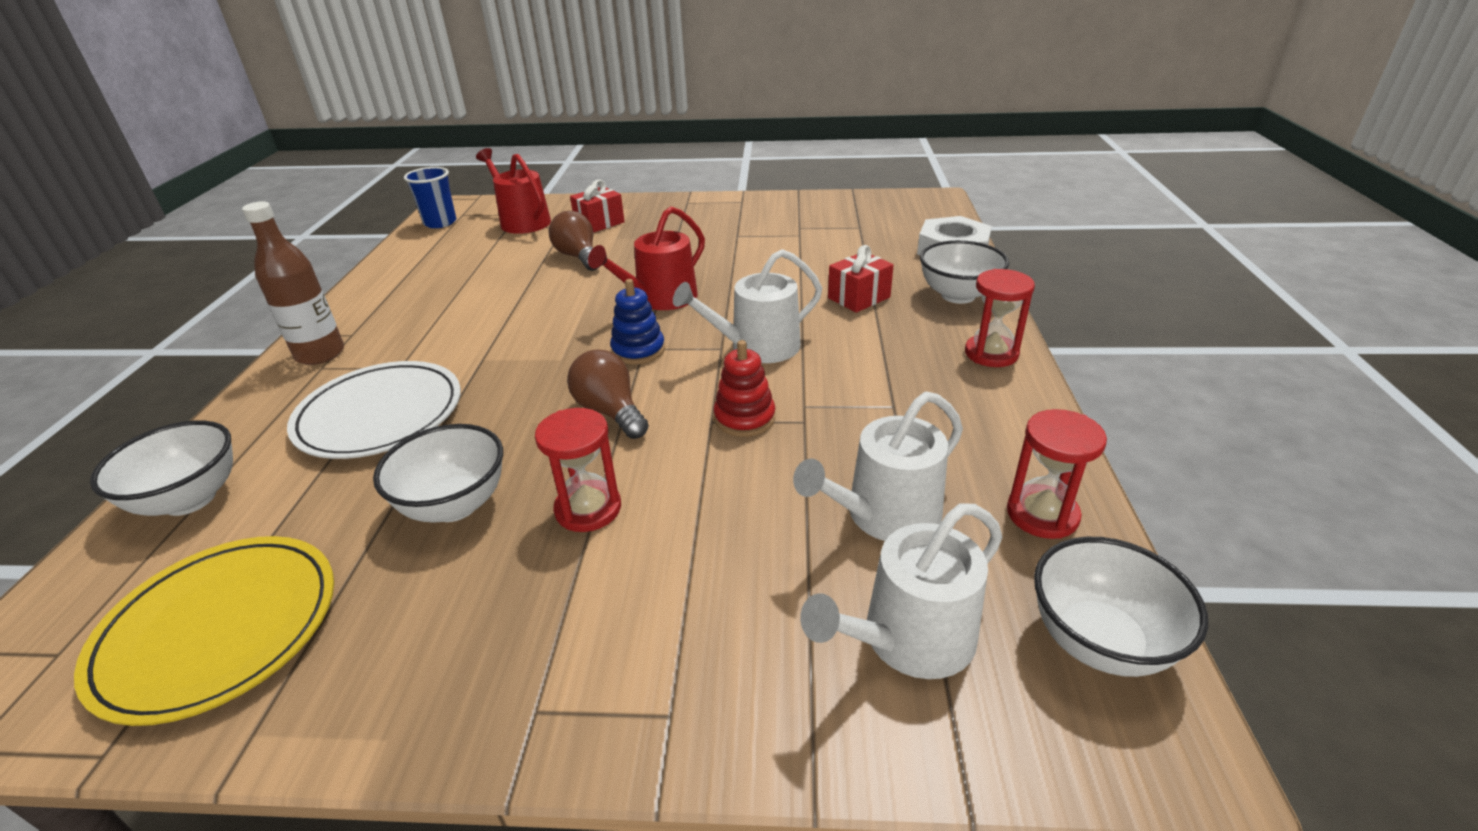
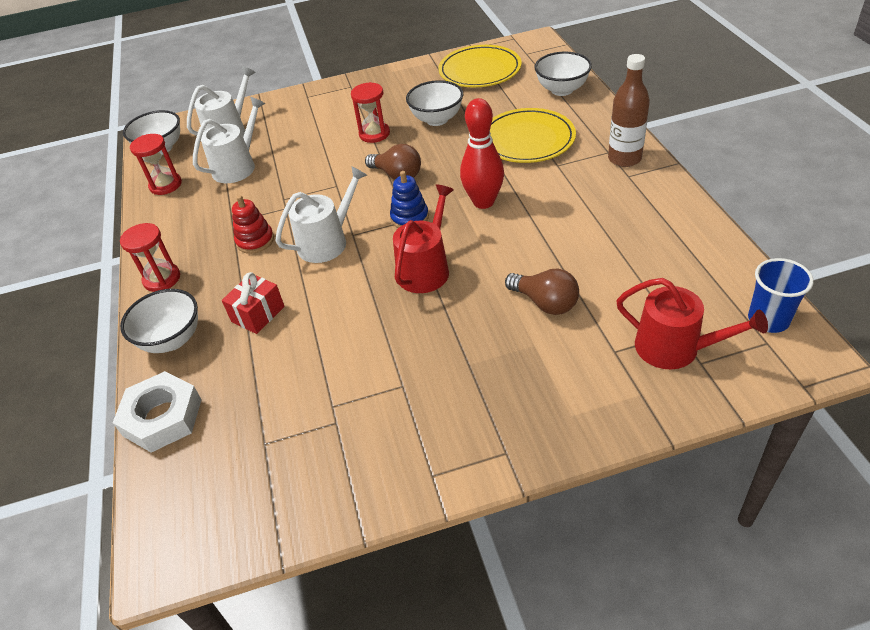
camera: 165 degrees right, 10 degrees up
(380, 415) = (527, 140): white plate -> yellow plate
(536, 346) = (483, 202): none -> red bowling pin
(599, 223) = (578, 369): red gift -> none
(744, 418) = (318, 192): red stacking toy -> red stacking toy (255, 241)

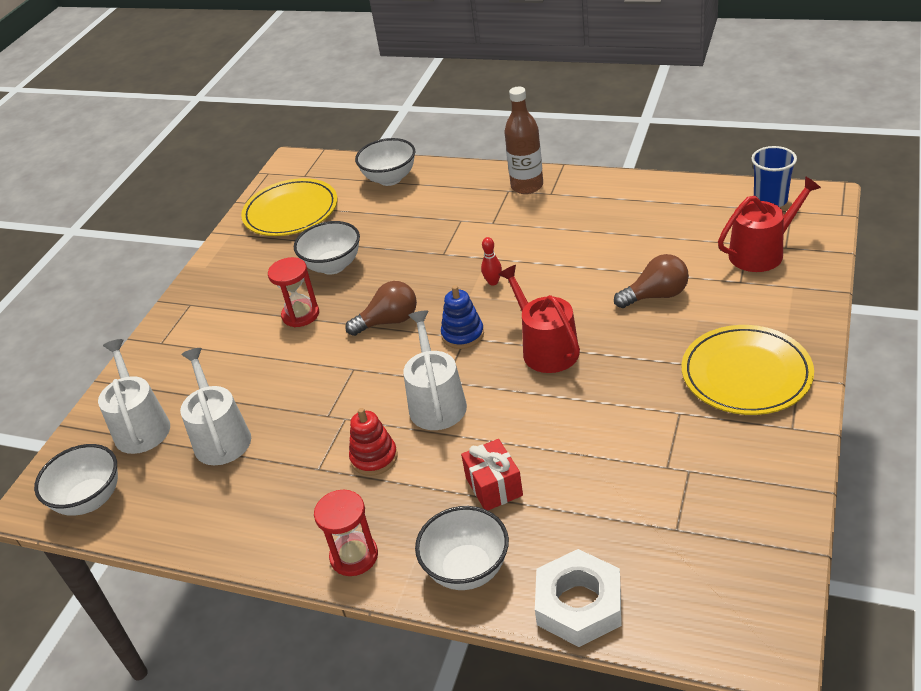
camera: 55 degrees left, 5 degrees down
(165, 185) = (175, 513): red hourglass -> none
(483, 202) = (493, 282): red bowling pin -> red bowling pin, size x0.45
(527, 140) = (437, 225): yellow plate -> yellow plate (746, 374)

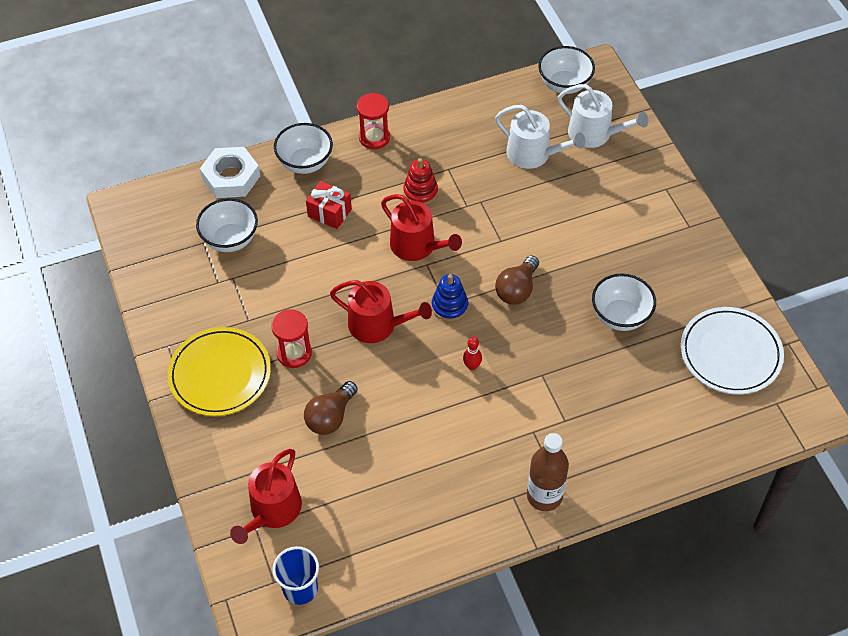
camera: 135 degrees right, 15 degrees up
(291, 212) = (730, 353): yellow plate -> white plate
(300, 315) = (591, 261): red hourglass -> red hourglass (294, 353)
(390, 179) = (687, 440): white bowl -> white bowl (230, 239)
(436, 402) = (417, 246): white watering can -> red watering can

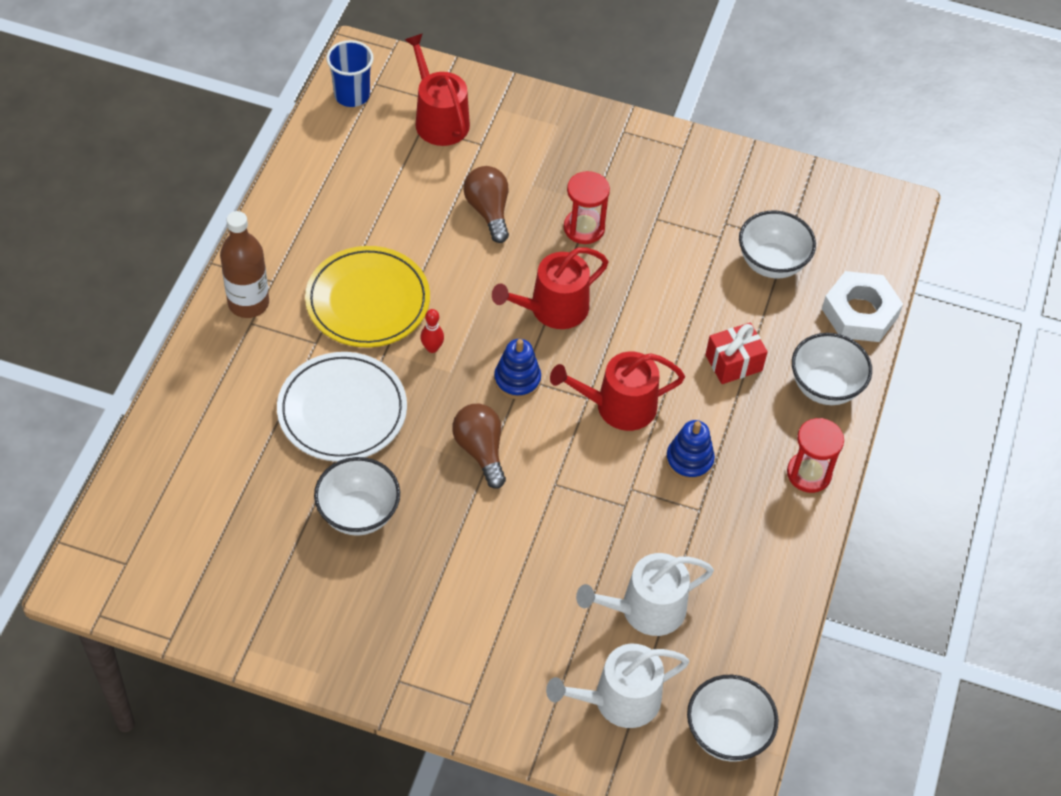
camera: 125 degrees right, 0 degrees up
(220, 374) = (614, 164): yellow plate -> yellow plate (368, 301)
(420, 192) = (689, 460): red stacking toy -> blue stacking toy
(730, 353) = (217, 574): white plate -> white plate (342, 410)

